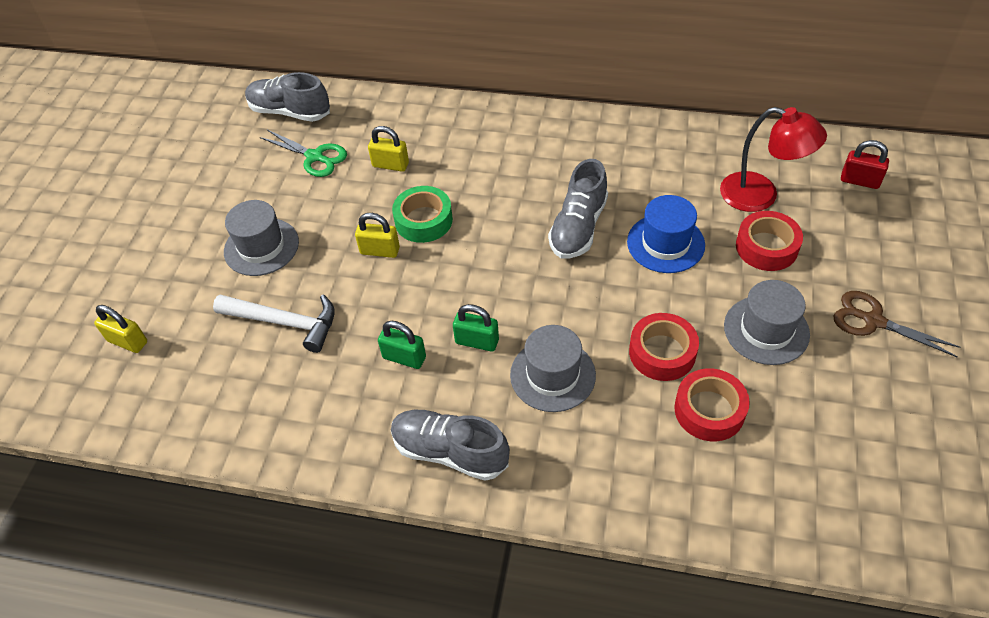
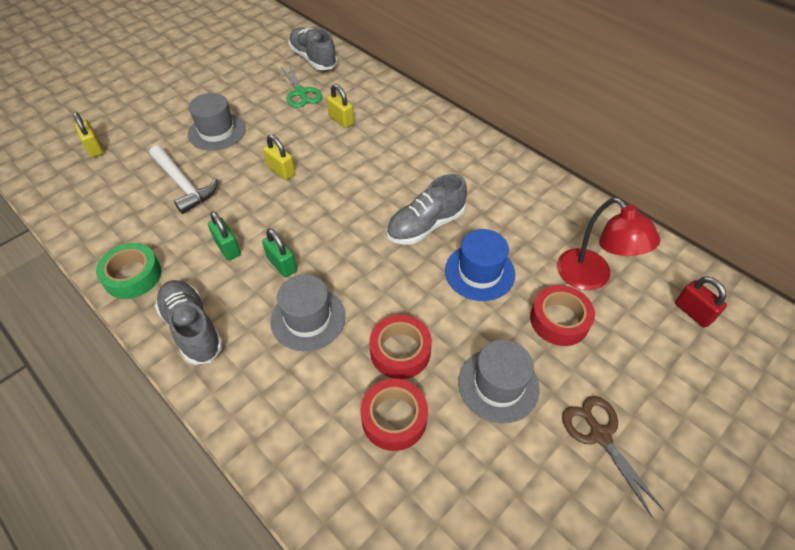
camera: 30 degrees right, 0 degrees up
(423, 220) = (327, 166): green tape -> green tape (133, 276)

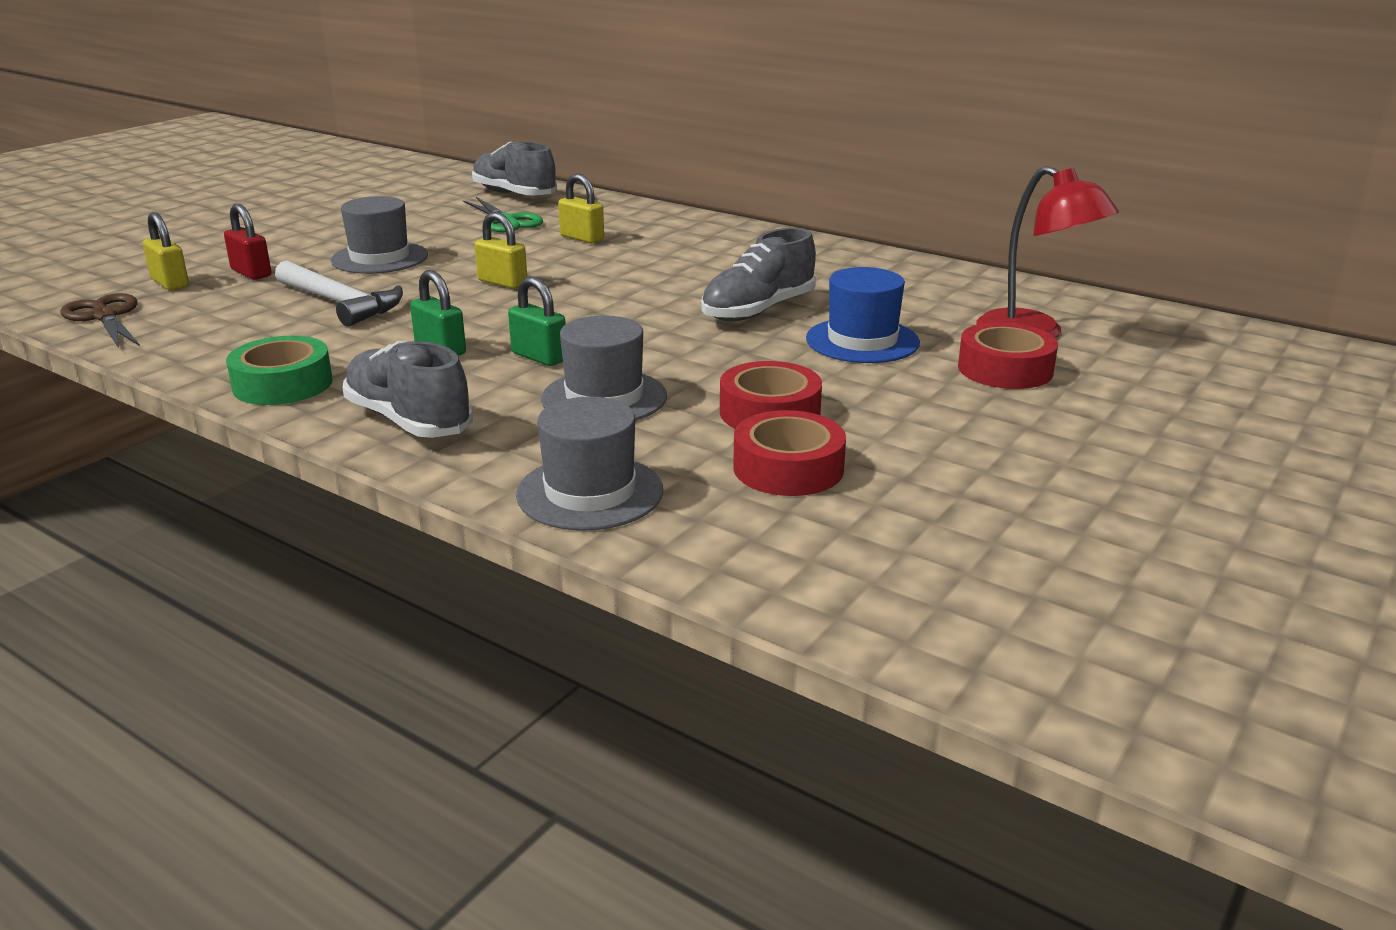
camera: 10 degrees left, 25 degrees down
(498, 385) = (940, 427): grey hat -> grey hat (590, 492)
(600, 435) = (1118, 454): brown scissors -> brown scissors (105, 316)
(693, 312) = (1198, 349): red padlock -> red padlock (251, 273)

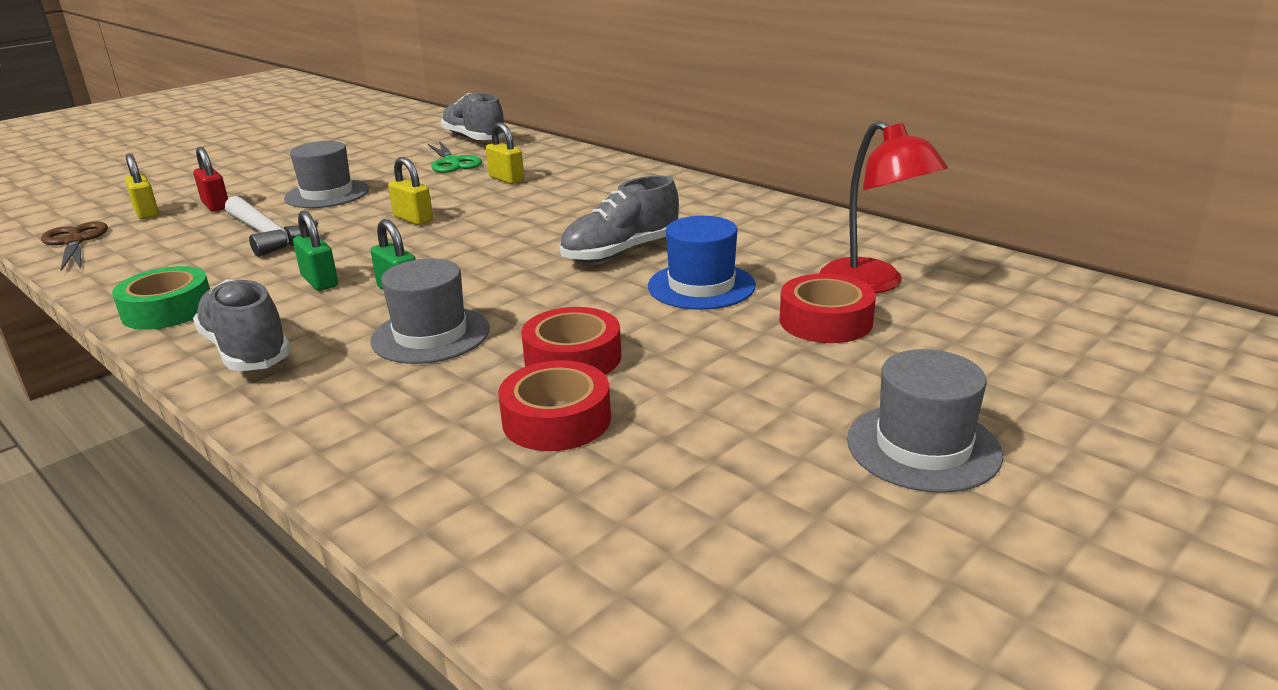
camera: 10 degrees right, 0 degrees up
(590, 492) = (356, 435): grey hat -> grey hat (923, 447)

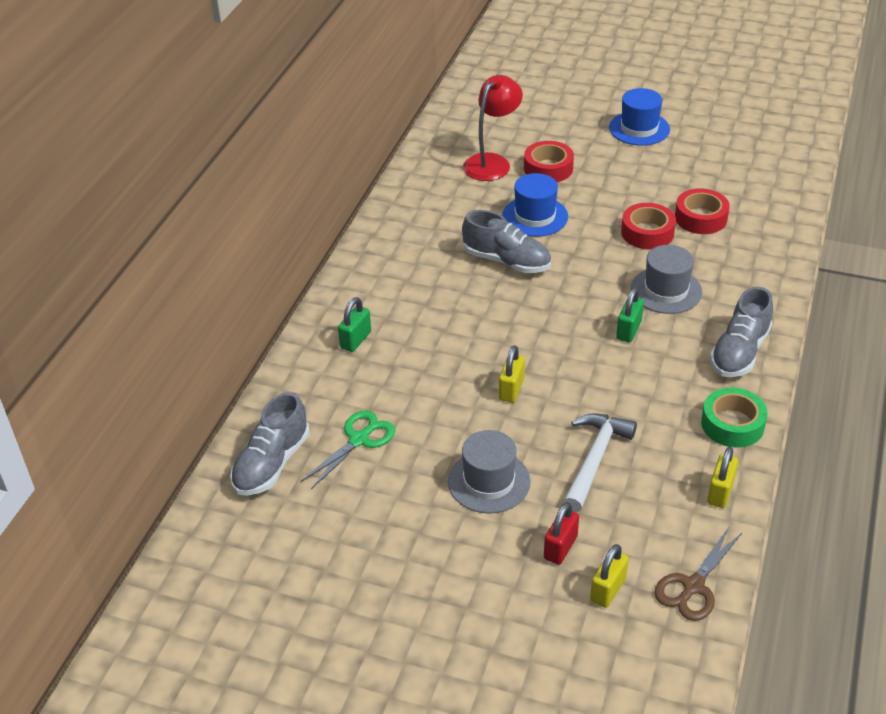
camera: 115 degrees left, 15 degrees up
(319, 281) = (643, 376): green padlock -> green padlock (356, 340)
(506, 179) = (390, 379): yellow padlock -> yellow padlock (720, 492)
(923, 447) = (639, 128): grey hat -> blue hat

